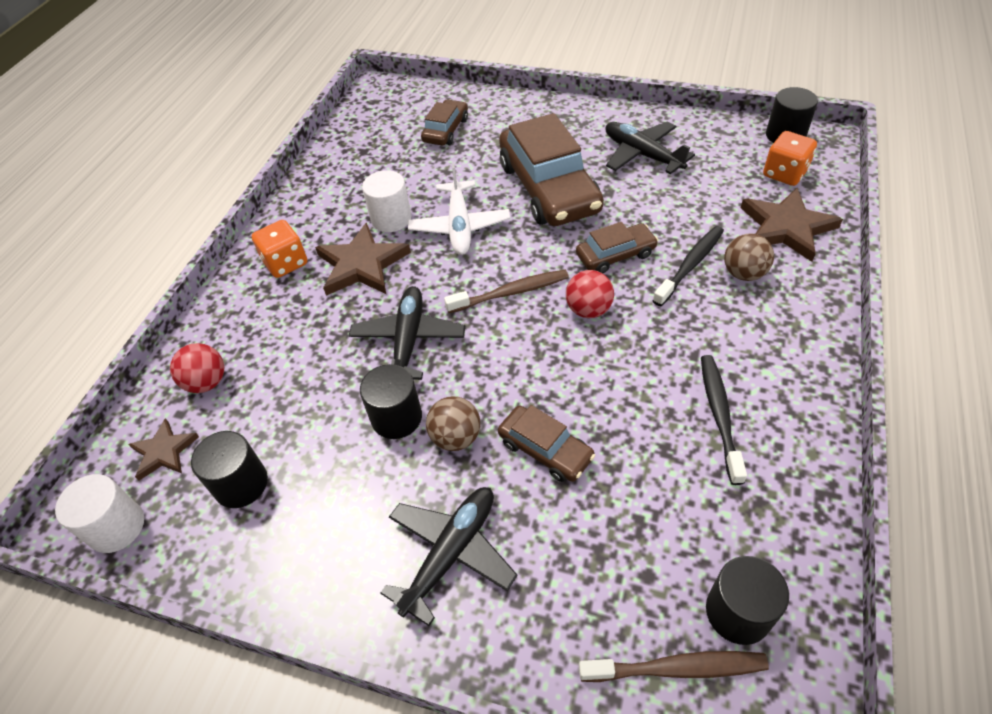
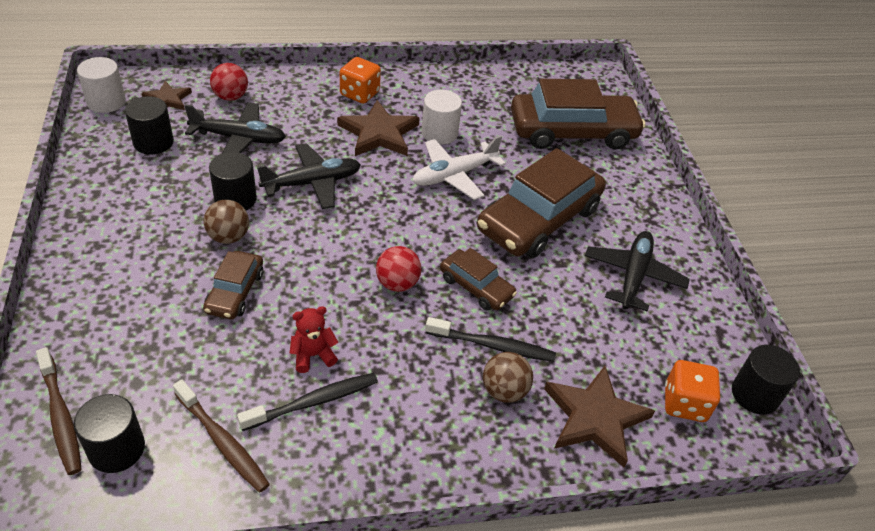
camera: 55 degrees right, 5 degrees down
(446, 130) = (572, 132): brown car -> brown car, size x1.98
(451, 553) = (127, 263): black plane -> black plane (239, 138)
(511, 292) = (392, 228): brown toothbrush -> brown toothbrush (223, 442)
(659, 401) = (313, 355): none -> red teddy bear

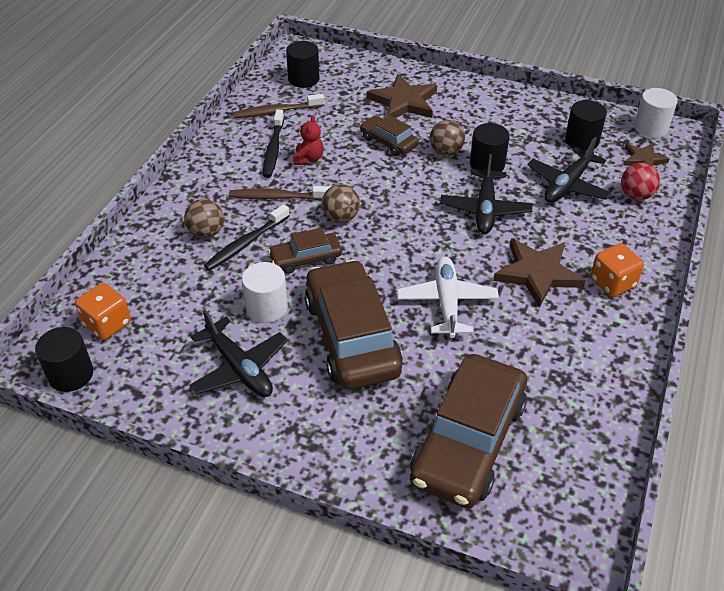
camera: 125 degrees right, 0 degrees up
(61, 417) = (340, 66): brown toothbrush -> brown toothbrush (278, 197)
(397, 283) = (341, 217): red ball -> brown ball
(439, 133) = (518, 318): white cylinder -> white cylinder (267, 308)
(595, 417) = (146, 267): brown star -> brown star (404, 102)

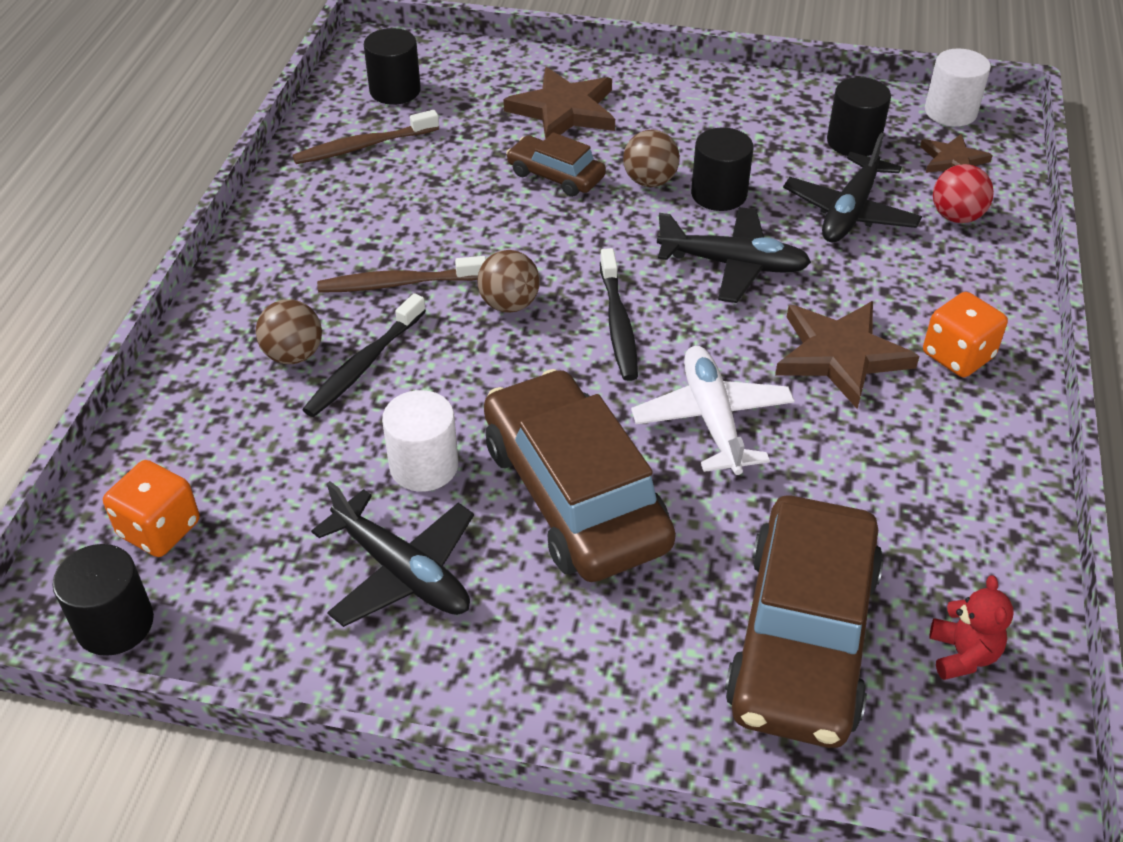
camera: 10 degrees left, 0 degrees up
(273, 149) = (373, 207): black toothbrush -> black toothbrush (618, 324)
(305, 258) = (468, 377): brown car -> none
(308, 159) = (433, 217): red teddy bear -> red teddy bear (962, 654)
(485, 209) = (734, 265): black plane -> black plane turned 75 degrees counterclockwise

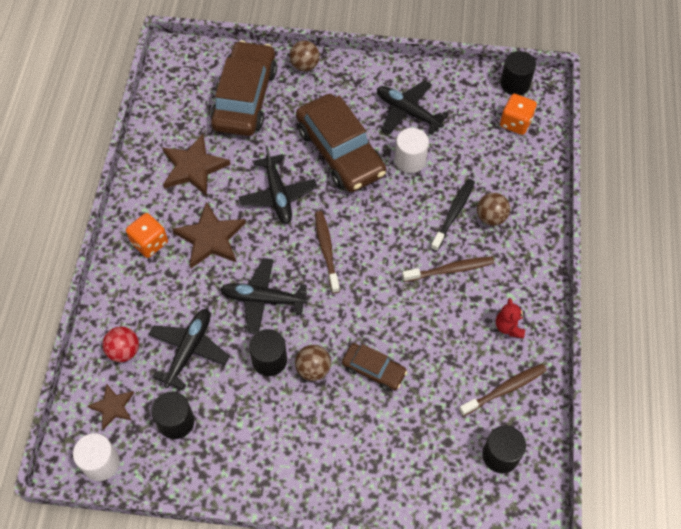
camera: 175 degrees right, 15 degrees up
(509, 304) = (386, 259): brown ball -> brown ball (305, 65)
(564, 110) = (375, 441): brown star -> brown star (193, 167)
(618, 324) = (326, 250): black toothbrush -> brown toothbrush
(712, 419) = (278, 195): white plane -> black plane
(962, 654) = (183, 95): red teddy bear -> red teddy bear (509, 327)

